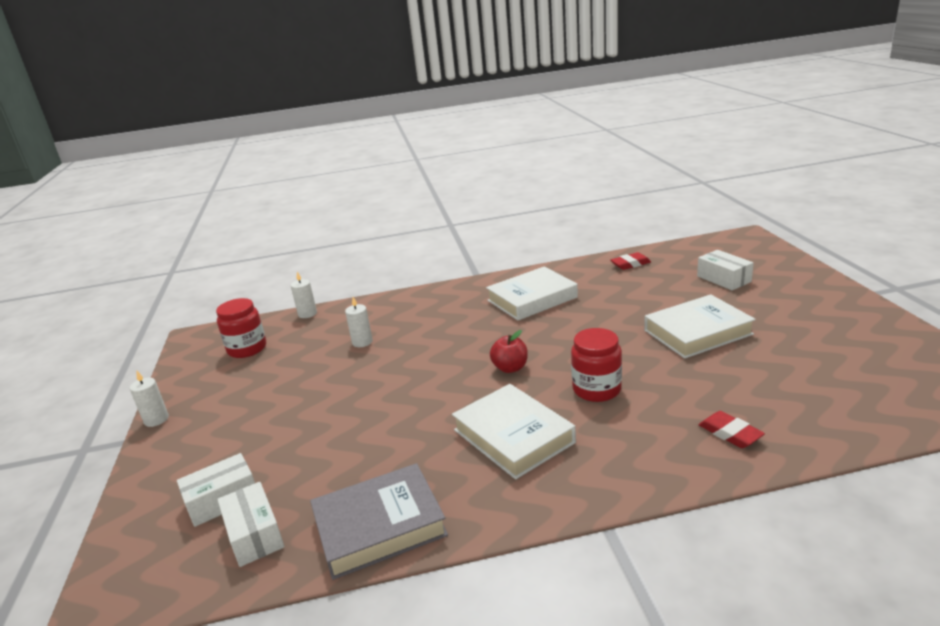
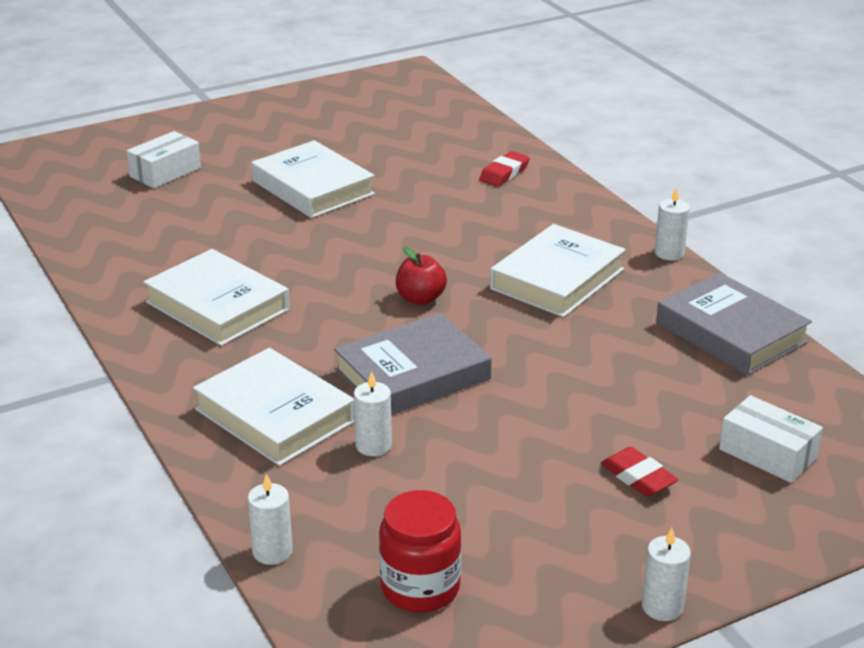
camera: 110 degrees left, 5 degrees up
(254, 534) = (795, 409): white box -> none
(410, 315) = (275, 415): none -> white book
(421, 358) = (412, 374): none -> grey book
(536, 520) = (669, 253): none -> white candle
(596, 389) = (452, 239): red jar -> none
(630, 264) = (101, 235): red eraser -> red eraser (638, 477)

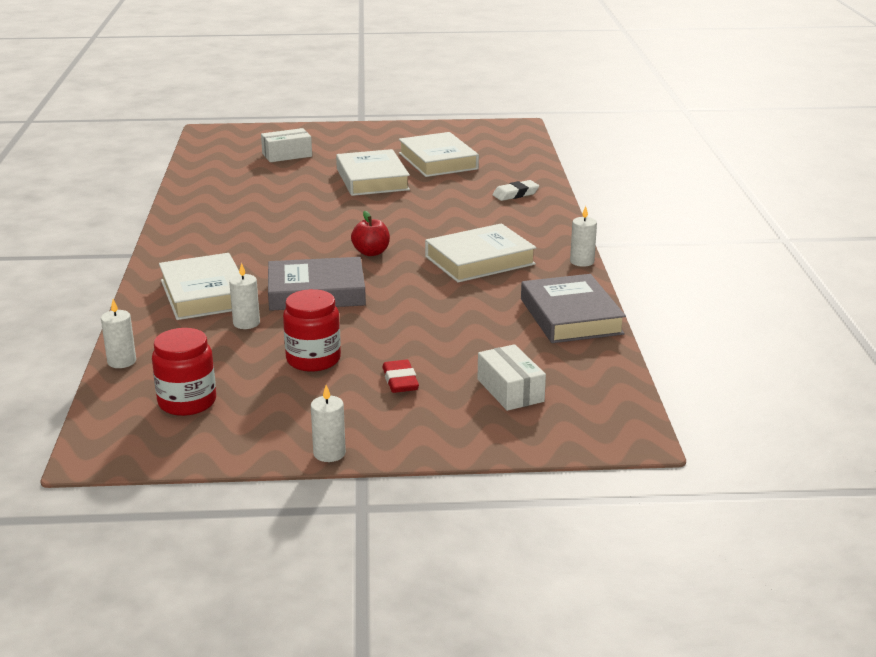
camera: 25 degrees right, 5 degrees down
(217, 306) = (236, 231): white book -> white book (438, 161)
(504, 173) = (515, 194): red eraser -> white eraser
(509, 476) = (313, 360): none -> red jar

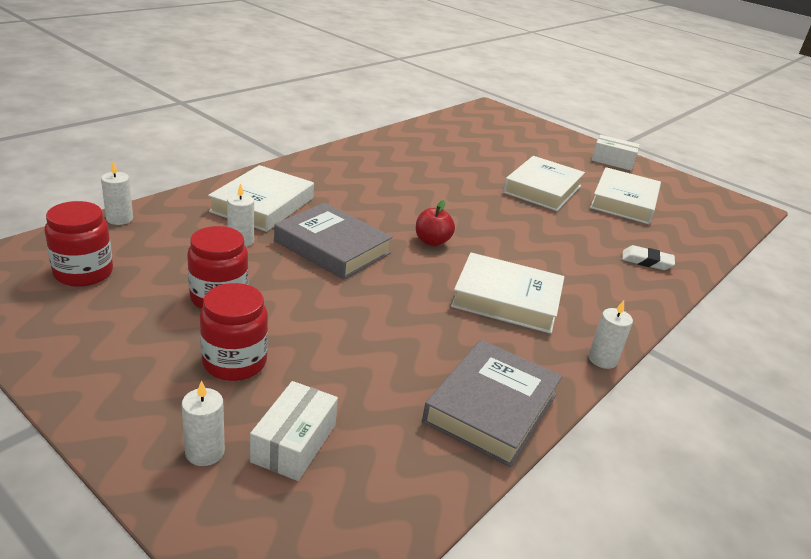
camera: 40 degrees right, 5 degrees up
(287, 155) = (512, 144): white box -> white box (612, 161)
(329, 453) = (57, 386): white candle -> white candle (205, 452)
(400, 381) = (234, 362): red eraser -> red jar

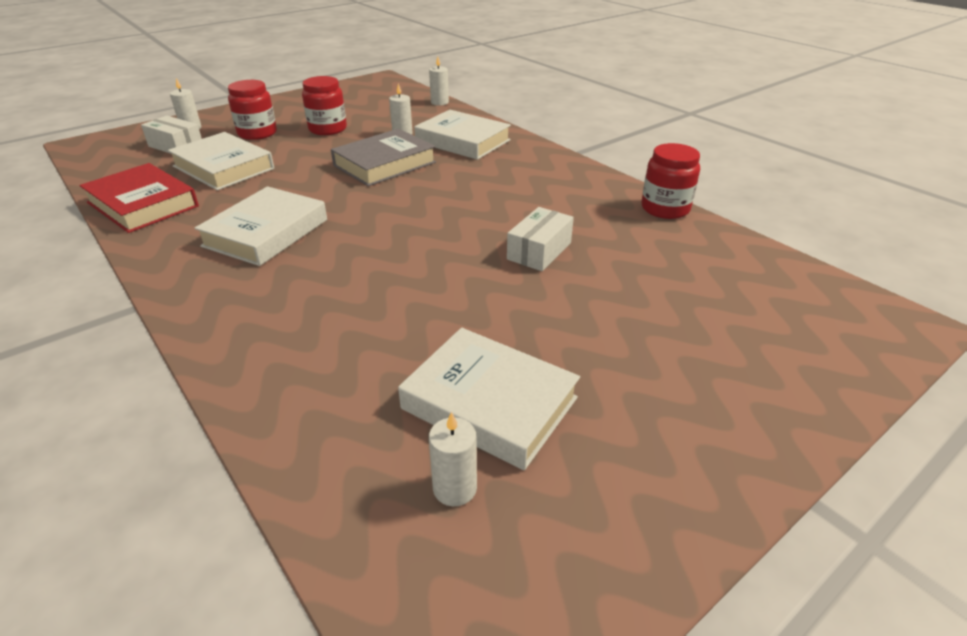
camera: 105 degrees right, 5 degrees up
(83, 273) = (372, 99): red jar -> red jar (665, 209)
(432, 241) = (384, 208): red apple -> none
(491, 408) = (142, 204): grey book -> red book
(542, 189) = (524, 312): white book -> white book (223, 167)
(602, 359) = (144, 267): white candle -> white candle (454, 488)
(612, 161) = (695, 453): white box -> white box (539, 251)
(646, 261) = (291, 362): white eraser -> none

